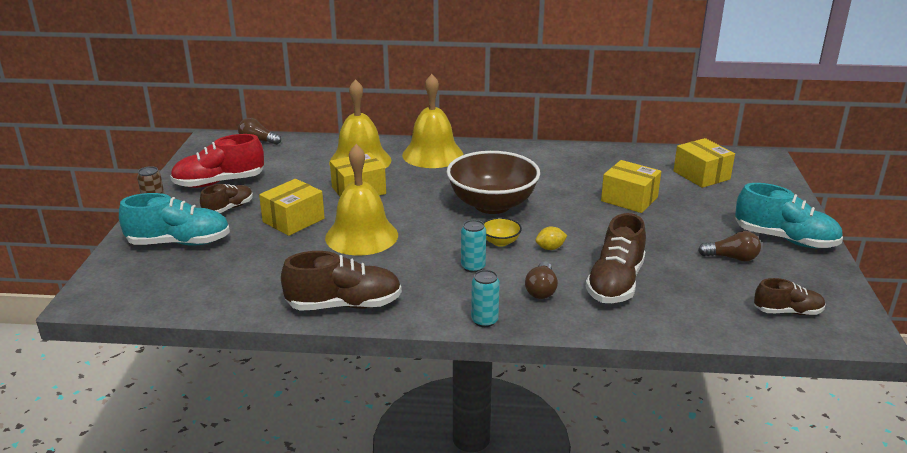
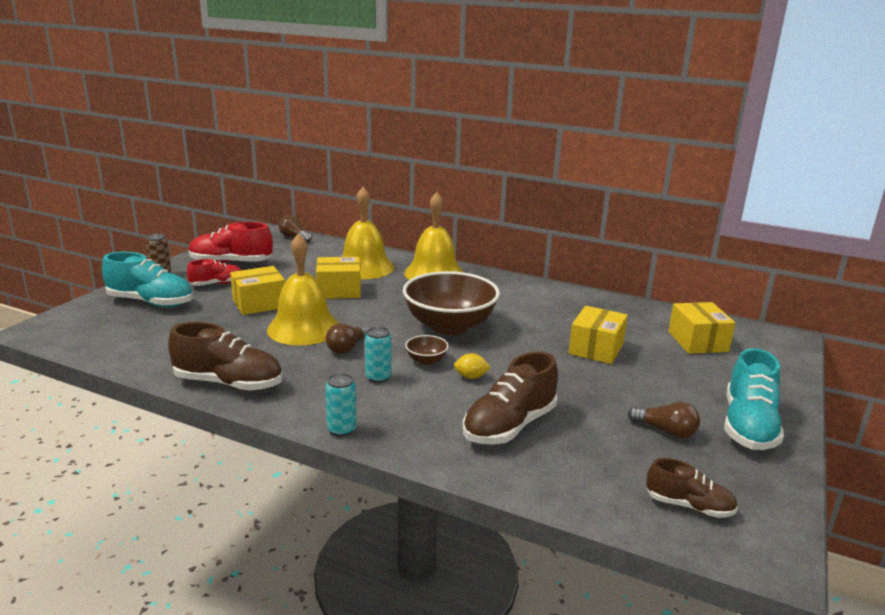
camera: 20 degrees right, 5 degrees down
(228, 209) = (217, 284): brown shoe -> red shoe
(500, 242) = (426, 360): yellow bowl -> brown bowl
(541, 290) = (425, 414): brown light bulb -> brown light bulb (347, 348)
(629, 199) = (596, 349): yellow box -> yellow box turned 60 degrees clockwise
(785, 239) = (748, 426): turquoise shoe -> turquoise shoe turned 60 degrees clockwise

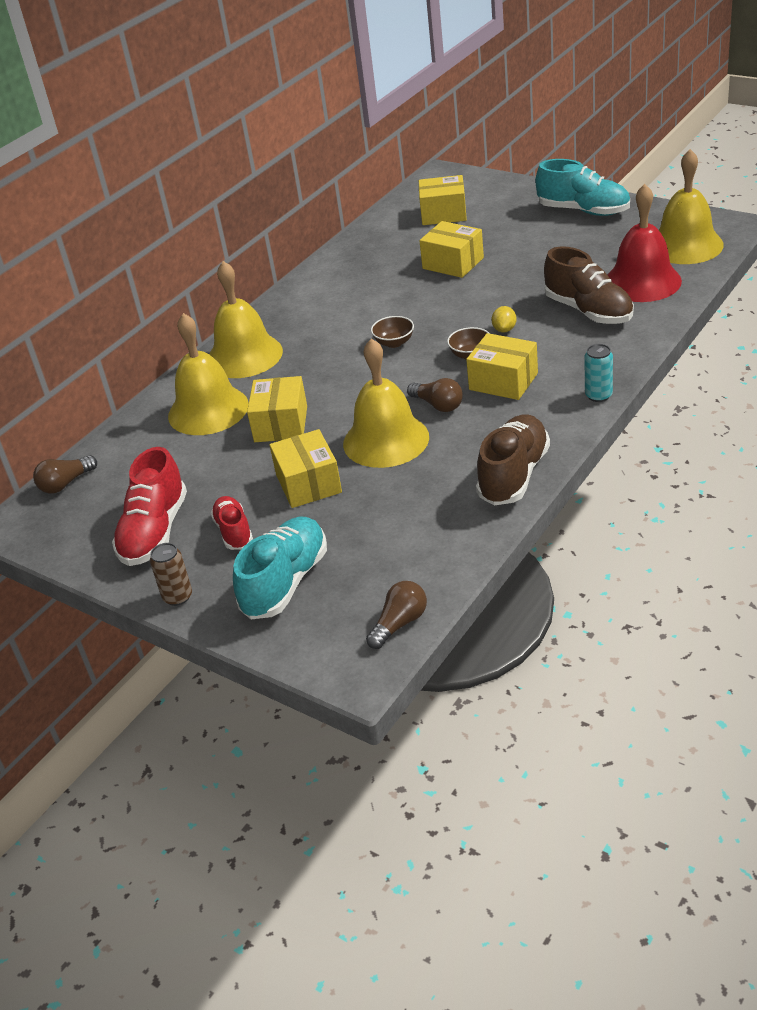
camera: 75 degrees left, 15 degrees up
(378, 377) = (503, 381): turquoise can -> yellow box
(449, 326) = (394, 343): brown bowl -> brown bowl, size x0.41
(582, 465) = (642, 281): none -> red bell
(665, 431) = (592, 244): brown light bulb -> brown light bulb (399, 623)
(689, 506) = (685, 245): brown shoe -> yellow bell

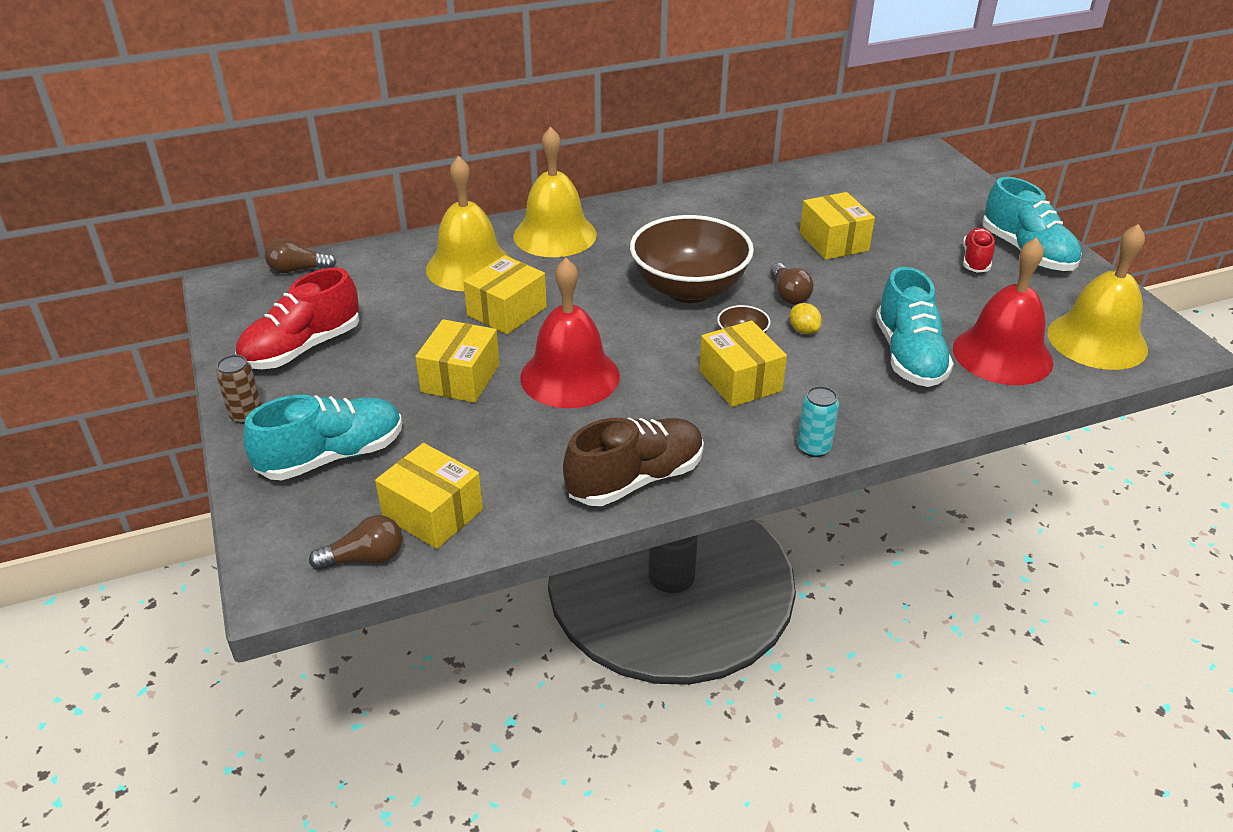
camera: 30 degrees right, 0 degrees up
(234, 532) = (354, 385): red shoe -> red shoe (976, 260)
(386, 440) = (570, 376): yellow bell -> red bell
(394, 343) = (689, 289): brown bowl -> brown bowl, size x2.43
(438, 405) = (654, 370): brown light bulb -> brown light bulb (788, 295)
(443, 214) = (882, 191): yellow box -> yellow box (432, 513)
(504, 329) = (803, 330): yellow lemon -> yellow lemon turned 75 degrees counterclockwise
(588, 311) = (909, 356): brown shoe -> turquoise shoe

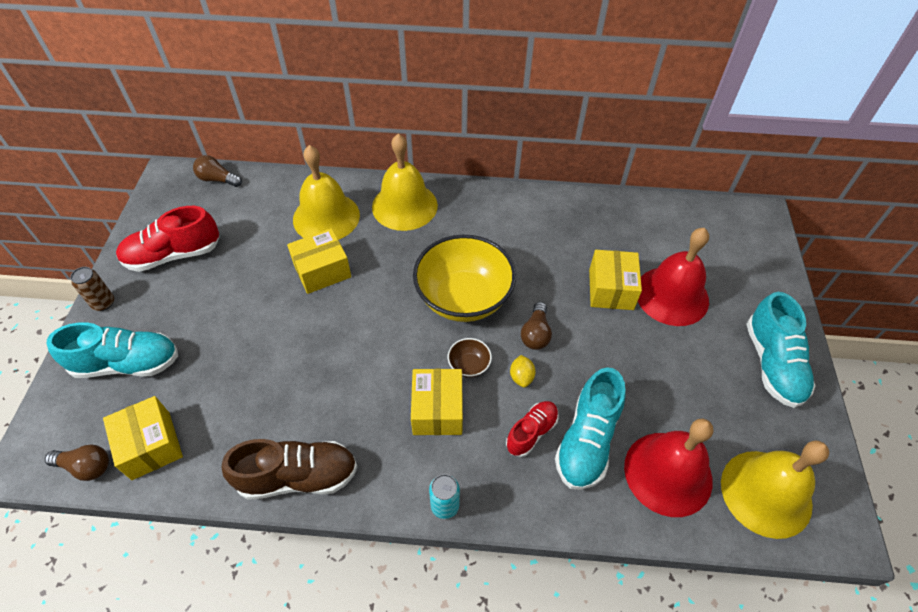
camera: 25 degrees right, 15 degrees up
(460, 378) = (250, 324): yellow box -> none
(570, 376) = (322, 353): red bell -> red bell (672, 295)
(689, 289) = (464, 298): brown bowl -> yellow bowl
(976, 260) = (719, 355): red shoe -> red shoe (531, 432)

